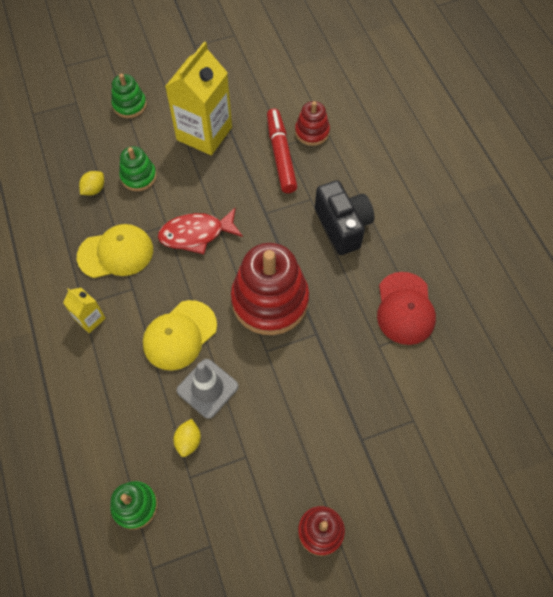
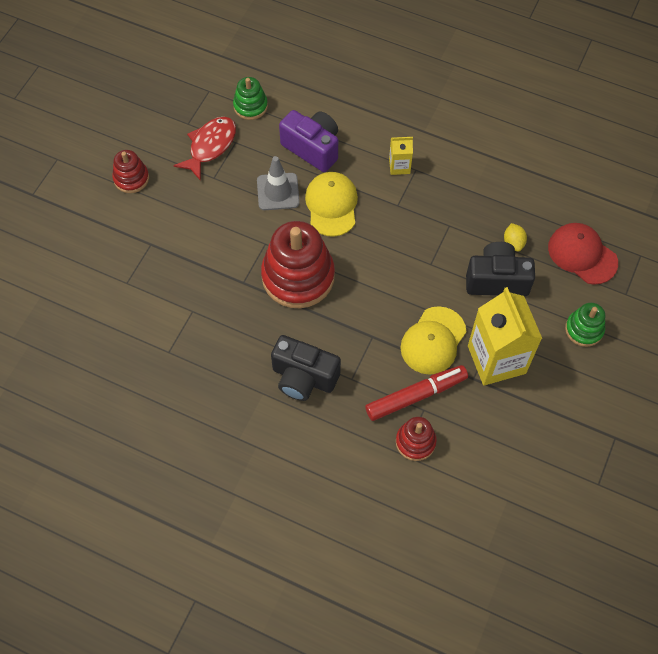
camera: 135 degrees right, 0 degrees up
(116, 253) = (438, 216): yellow cap -> yellow cap (433, 341)
(134, 403) = (312, 148): none -> purple camera
(138, 176) = (496, 280): green stacking toy -> black camera
(188, 441) = (257, 157): yellow lemon -> none
(196, 234) = (402, 276): red fish -> red fish (210, 146)
(281, 155) = (415, 396): red marker -> red marker turned 60 degrees counterclockwise
(405, 308) = (197, 353): red cap -> red cap (582, 254)

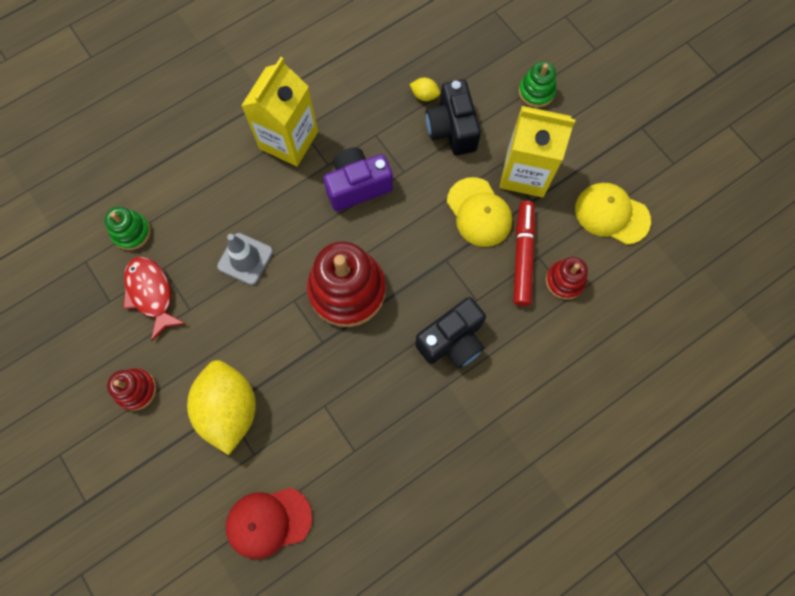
camera: 60 degrees left, 10 degrees up
(152, 247) = (229, 409): none -> yellow lemon
(312, 148) = (218, 202): purple camera -> purple camera (357, 186)
(331, 205) = (291, 220): yellow cap -> yellow cap (611, 214)
(399, 166) = (288, 140): yellow carton -> yellow carton, size x2.14
(496, 280) = (451, 129): black camera -> black camera turned 45 degrees counterclockwise
(582, 254) = (468, 51): red cap -> red cap (268, 522)

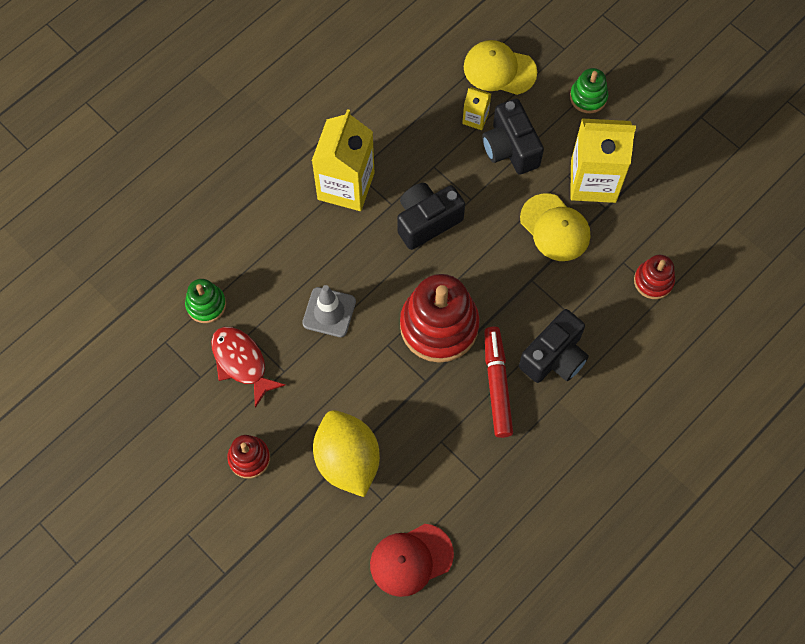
camera: 10 degrees left, 5 degrees down
(357, 186) = (427, 221): purple camera -> black camera
(424, 95) = (475, 118): yellow lemon -> yellow carton
(522, 256) = (607, 264): red marker -> red marker (497, 385)
(611, 214) = (687, 208): yellow cap -> yellow cap (499, 69)

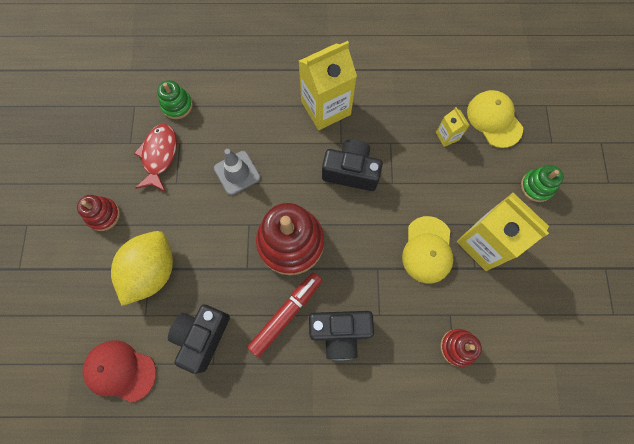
camera: 45 degrees right, 5 degrees up
(510, 148) = (450, 174): black camera -> black camera (202, 336)

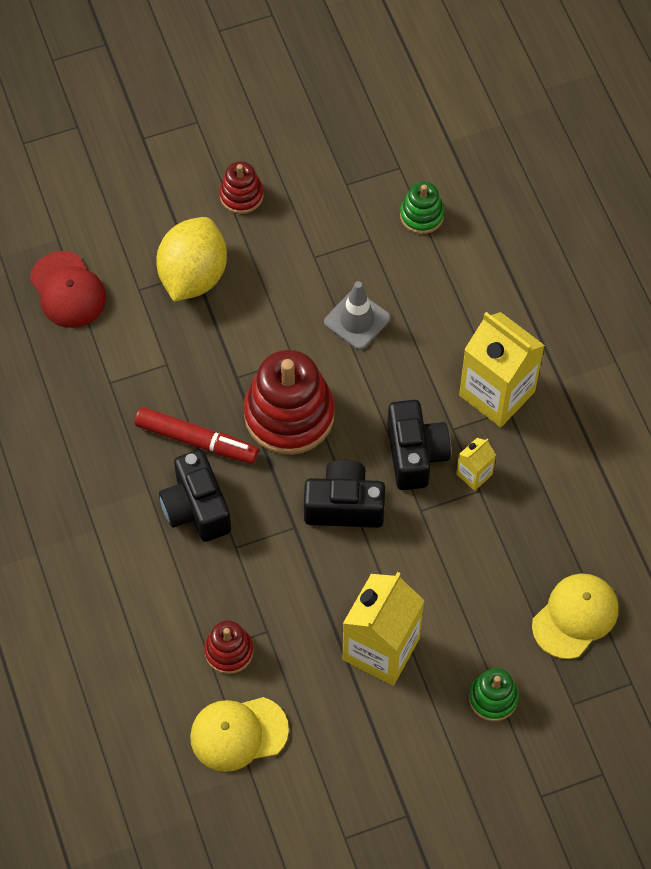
camera: 70 degrees right, 10 degrees down
(120, 371) = (68, 290): red cap -> red cap turned 150 degrees clockwise
(152, 271) = (193, 276): yellow lemon -> yellow lemon turned 75 degrees counterclockwise
(159, 156) = (343, 224): red fish -> none
(202, 336) = (136, 359): black camera -> black camera (344, 506)
(427, 250) = (343, 580): yellow cap -> yellow cap (238, 733)
(447, 136) = (521, 560): yellow carton -> yellow carton (474, 474)

